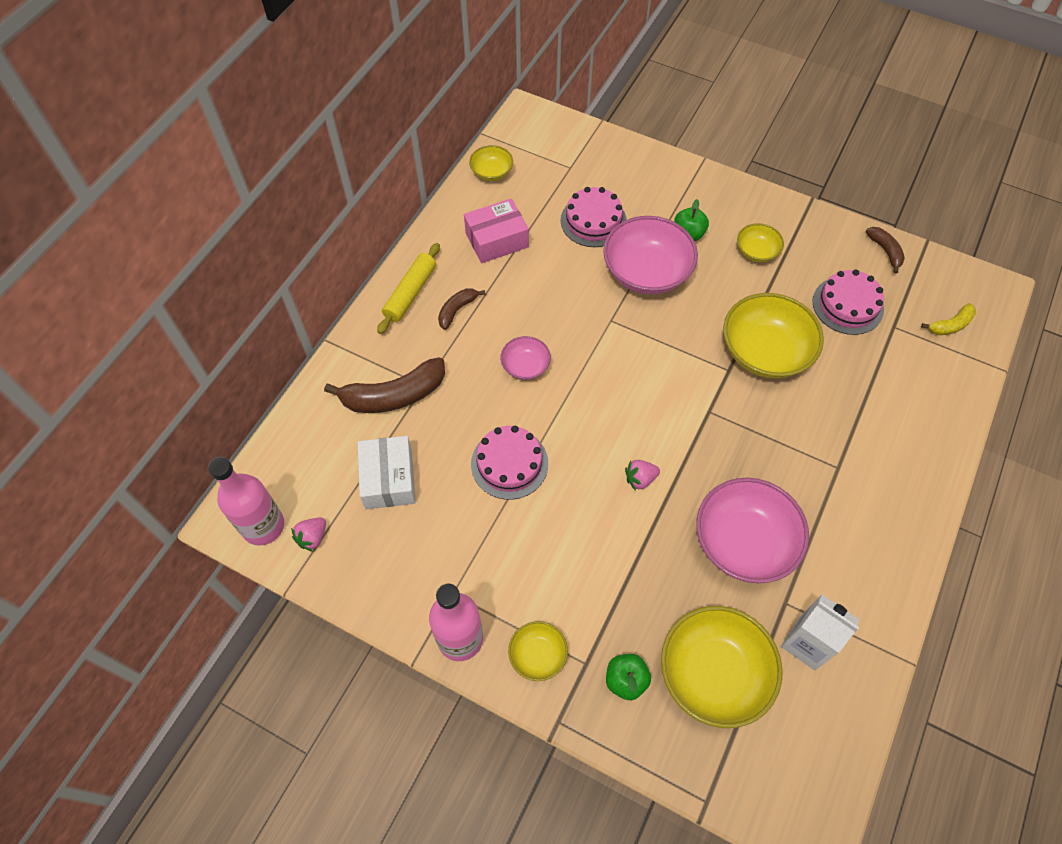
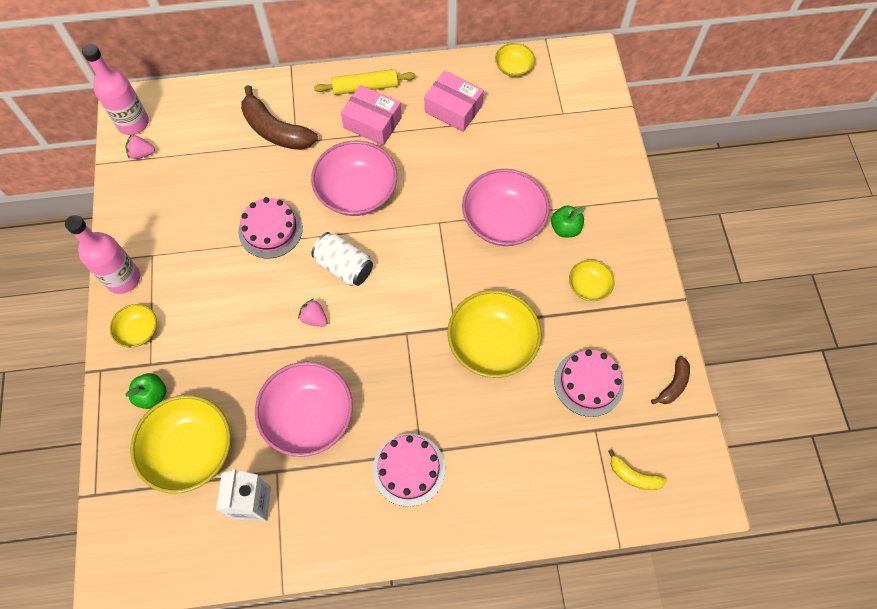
camera: 55 degrees right, 5 degrees up
(388, 479) = (210, 167): white box -> none
(457, 310) = (372, 123): brown banana -> pink box
(525, 366) = (357, 192): pink bowl -> pink bowl, size x1.97
(593, 221) = (523, 158): pink cake -> pink cake (409, 469)
(601, 422) = (344, 267): none -> white can

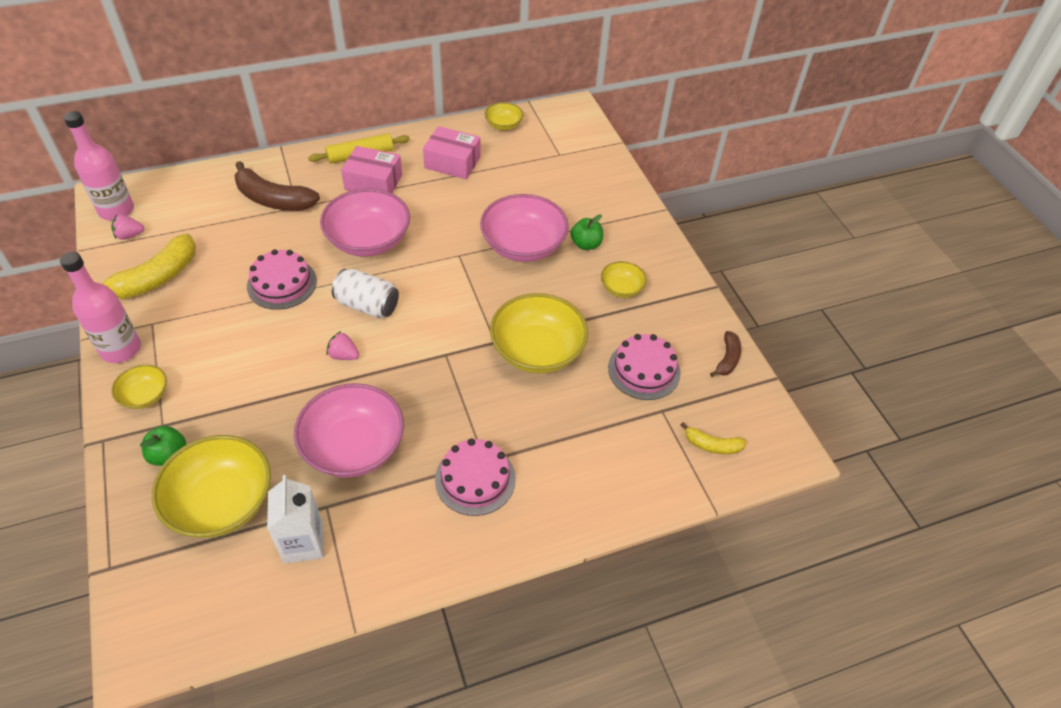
camera: 15 degrees left, 15 degrees down
(160, 206) = (156, 278): none -> yellow banana

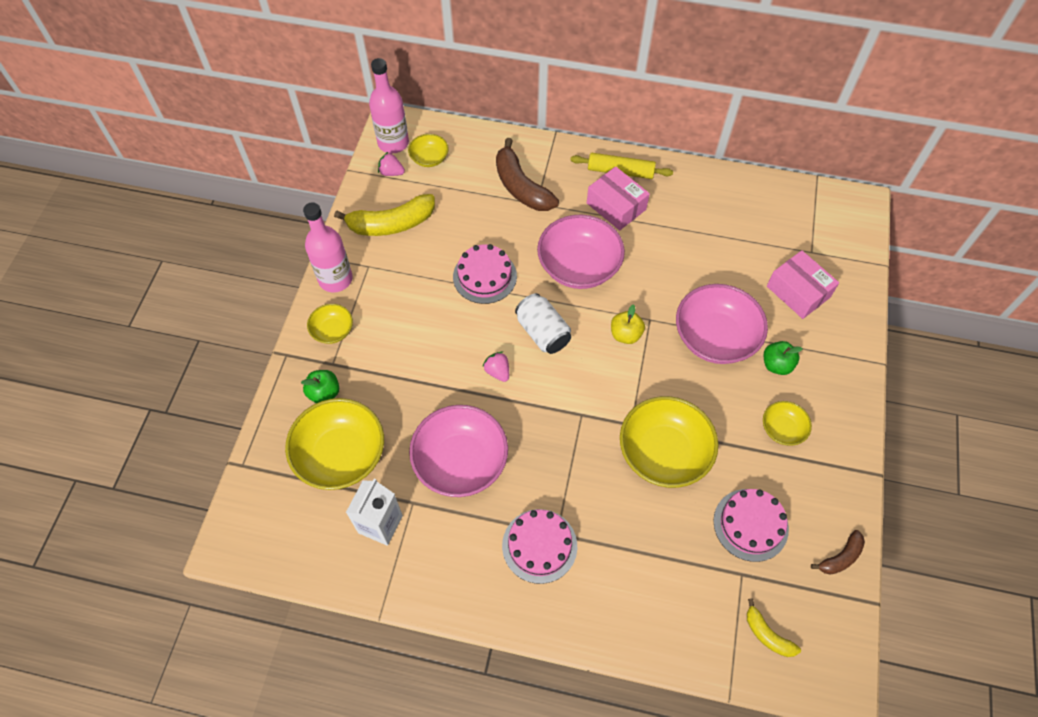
camera: 35 degrees right, 10 degrees up
(445, 275) = (625, 334): none -> yellow apple
(452, 162) = (700, 216): pink box -> pink box (798, 292)
(503, 125) = (775, 194): yellow bowl -> yellow bowl (429, 158)

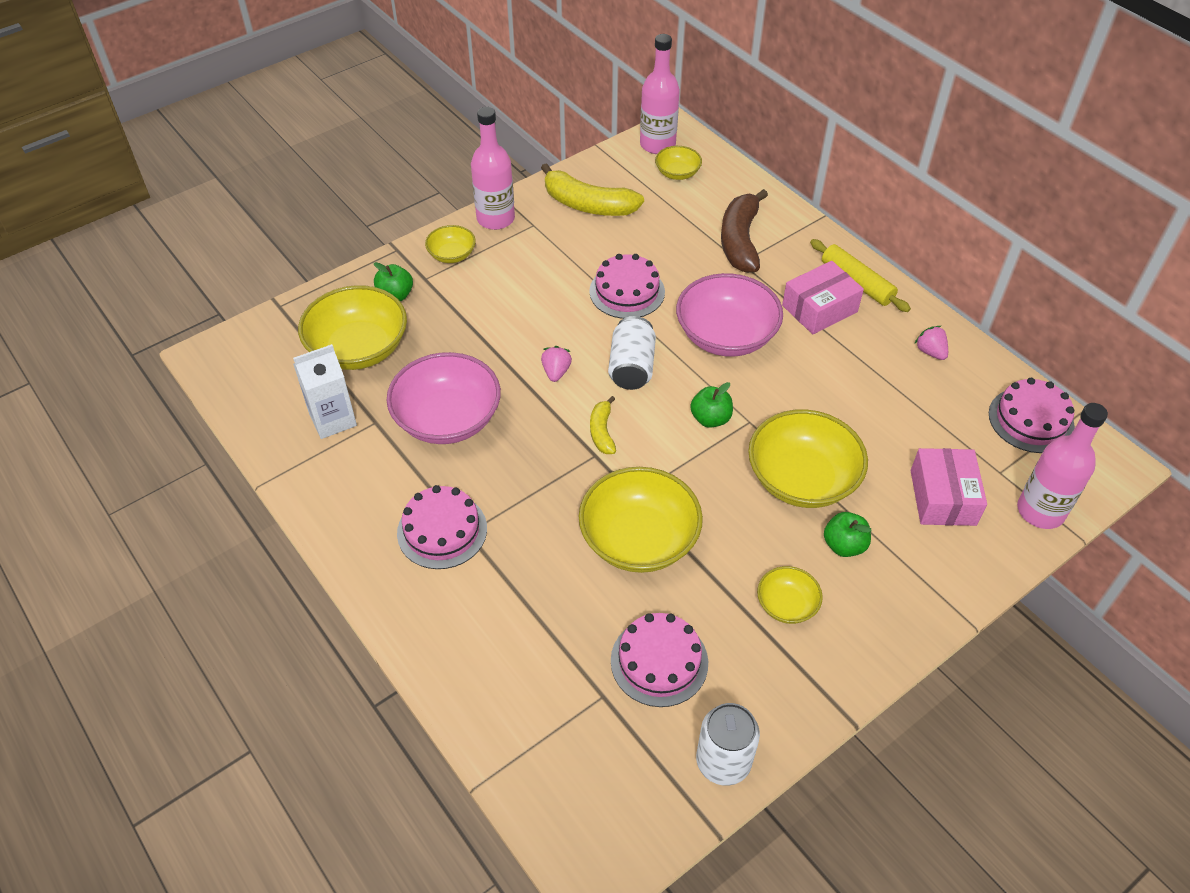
camera: 40 degrees right, 10 degrees down
(391, 172) = (631, 166): pink strawberry -> pink strawberry (930, 352)
(616, 206) = (819, 308): pink box -> pink box turned 60 degrees clockwise
(625, 334) = (710, 419): yellow apple -> green apple
(715, 337) = (802, 479): pink bowl -> yellow bowl
(767, 634) = (570, 766): yellow banana -> yellow banana (602, 432)
(797, 204) = (1031, 420): none -> pink cake
(840, 557) = (723, 761): brown banana -> white can
(852, 263) = (1040, 511): none -> pink bottle

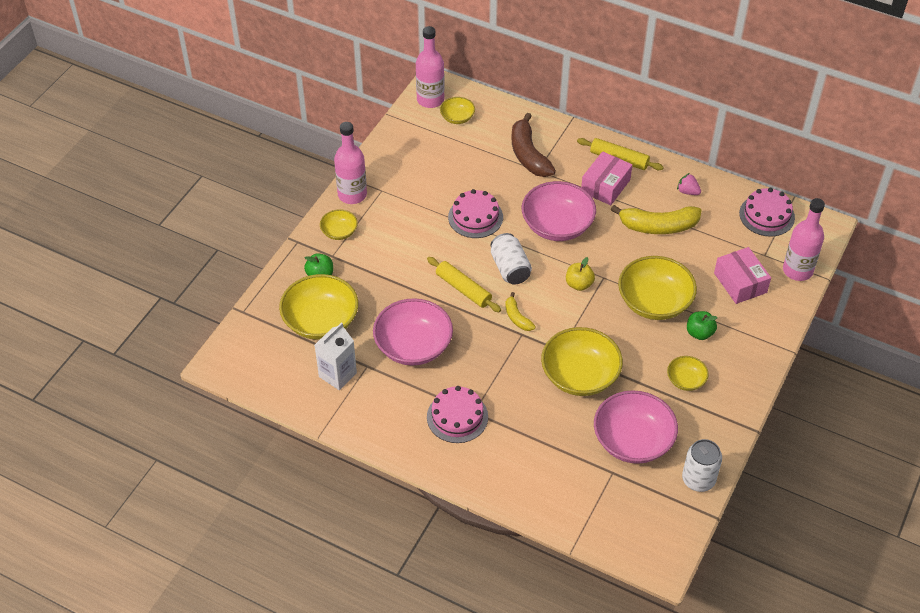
camera: 25 degrees left, 0 degrees up
(556, 372) = (463, 289): pink strawberry -> yellow rolling pin
(588, 205) = (410, 162): yellow banana -> yellow banana (658, 226)
(659, 661) = (633, 441): pink cake -> pink bowl
(710, 419) = (579, 284): green apple -> yellow apple

